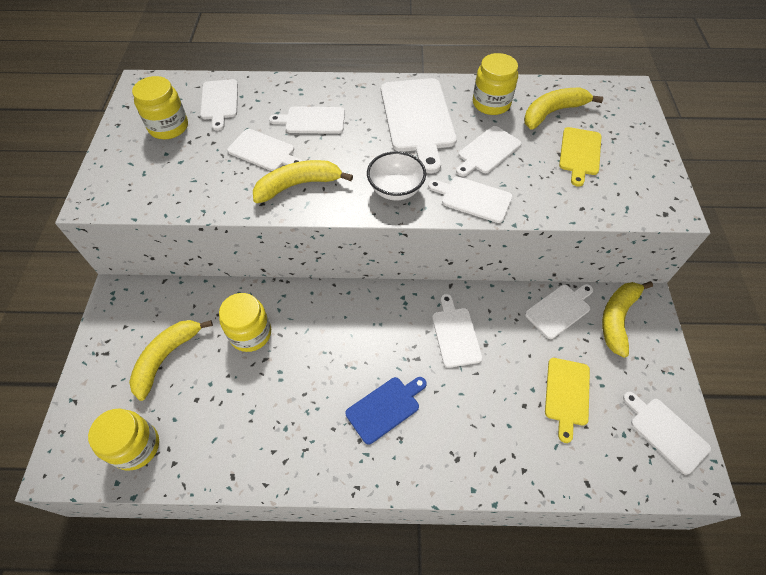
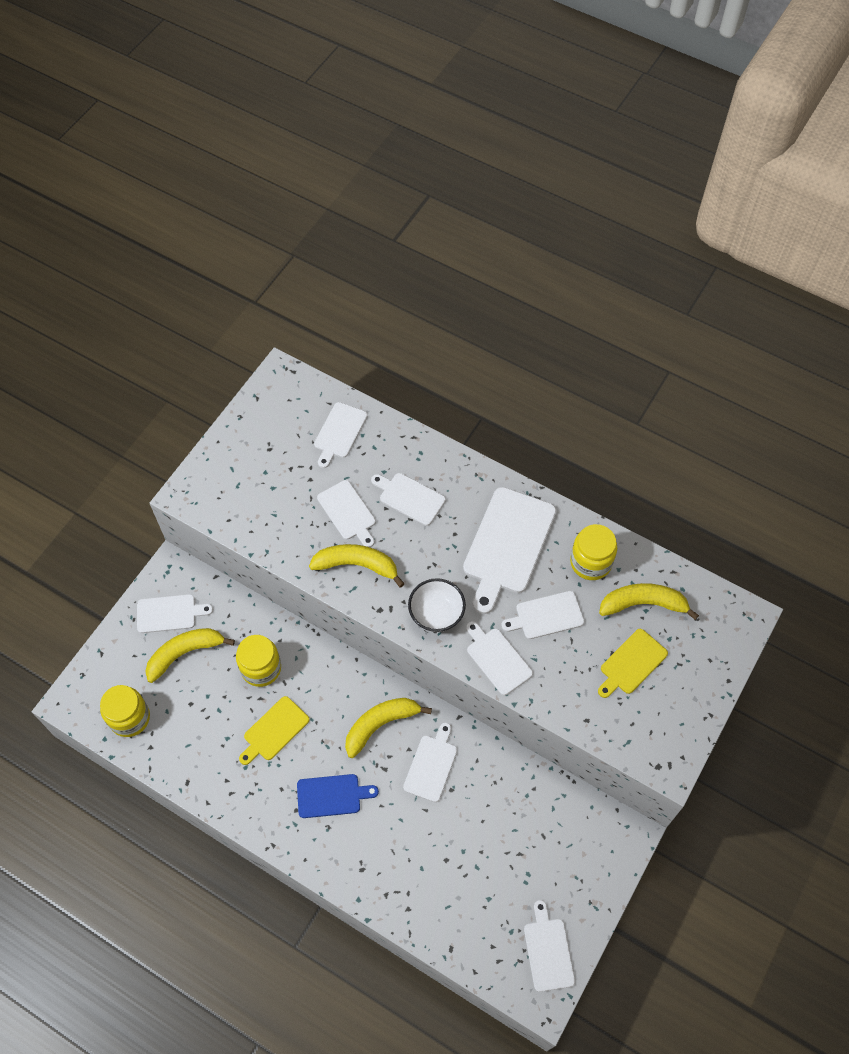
camera: 30 degrees right, 5 degrees up
(168, 127) = (281, 442): yellow jar -> none
(559, 309) = (541, 795): white cutting board -> white cutting board (169, 613)
(567, 394) = (489, 872): yellow cutting board -> yellow cutting board (274, 730)
(617, 318) = (588, 833): yellow banana -> yellow banana (380, 724)

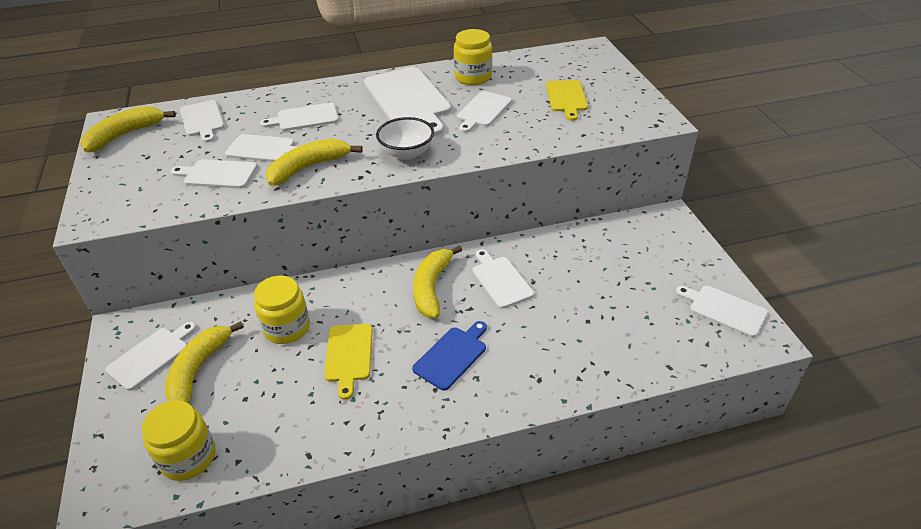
camera: 45 degrees left, 20 degrees down
(497, 659) = (483, 146): white cutting board -> white cutting board (217, 174)
(643, 604) = (531, 74): yellow banana -> yellow banana (125, 135)

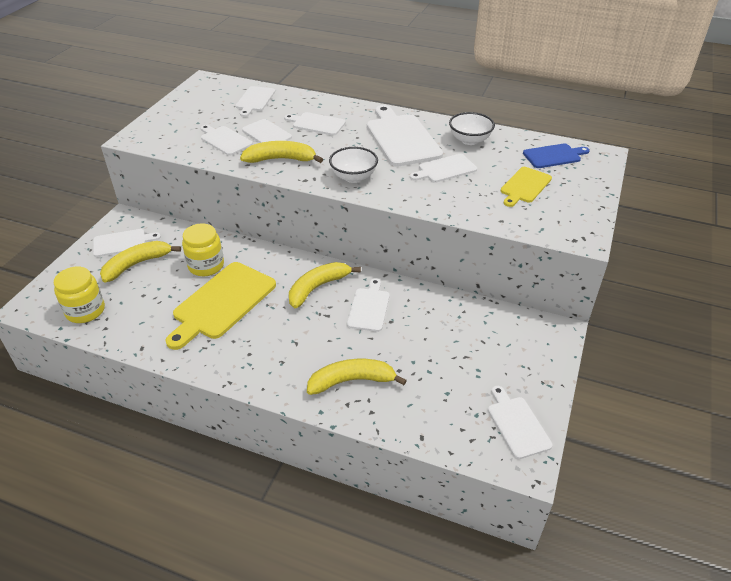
camera: 35 degrees right, 0 degrees up
(125, 135) = (203, 92): yellow banana -> yellow banana (352, 381)
(349, 355) = (222, 303): yellow cutting board -> yellow cutting board, size x1.75
(408, 99) = (401, 138): white cutting board -> white cutting board turned 150 degrees clockwise
(452, 356) = (282, 339): blue cutting board -> blue cutting board (553, 156)
(473, 77) = (469, 140): yellow jar -> white bowl

